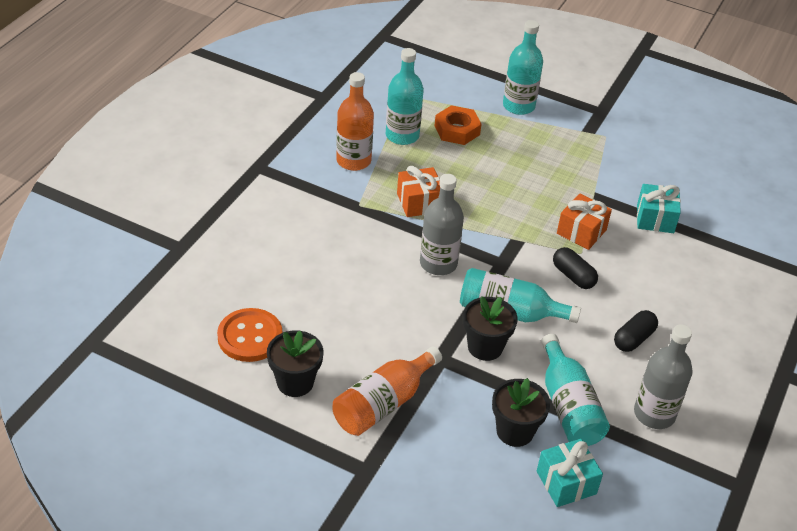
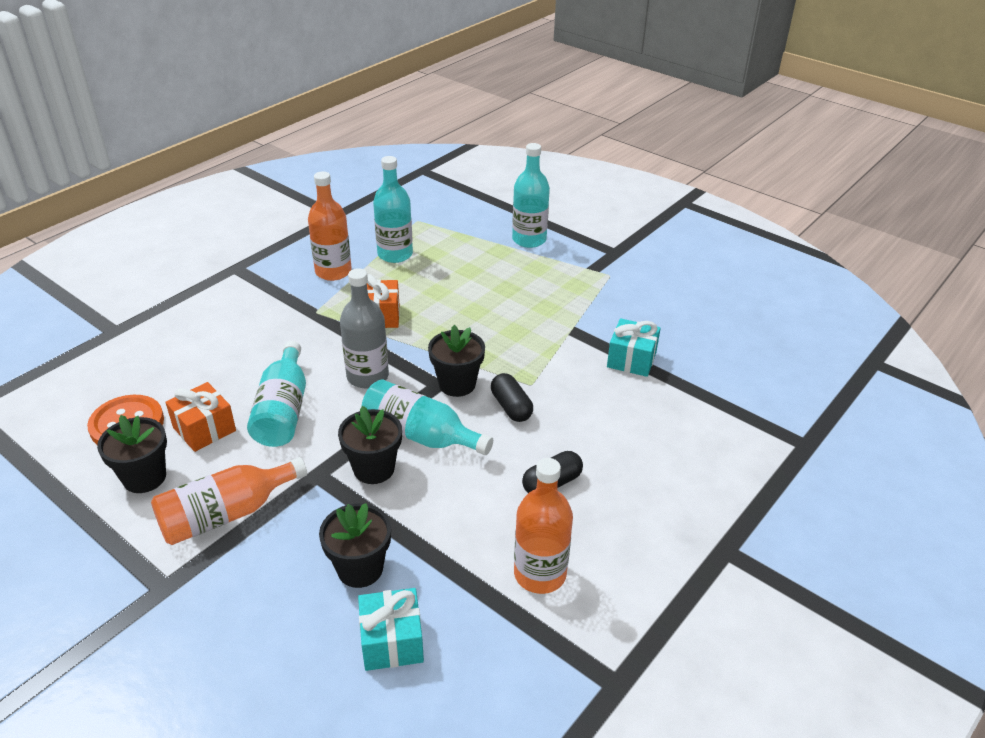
camera: 15 degrees right, 5 degrees down
(457, 130) = (453, 255): orange nut -> none
(518, 261) = (457, 384): none -> black flower pot
(568, 406) = (438, 549): turquoise bottle -> turquoise bottle (283, 410)
(581, 232) = (541, 363): orange gift -> orange gift (204, 429)
(654, 414) = (540, 574): grey bottle -> orange bottle

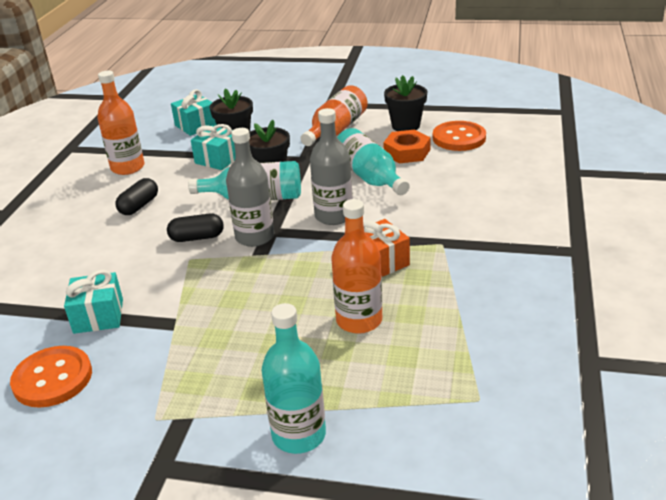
camera: 155 degrees right, 5 degrees down
(204, 429) = (407, 152): orange gift -> orange nut
(333, 272) = (481, 286): orange bottle -> orange bottle (359, 320)
(395, 254) = (445, 334): turquoise bottle -> none
(414, 529) = (218, 159): none -> turquoise gift
(457, 384) = (254, 237): black flower pot -> grey bottle
(511, 407) = (197, 237): black capsule -> black capsule turned 45 degrees counterclockwise
(676, 323) = (52, 378): none -> orange button

